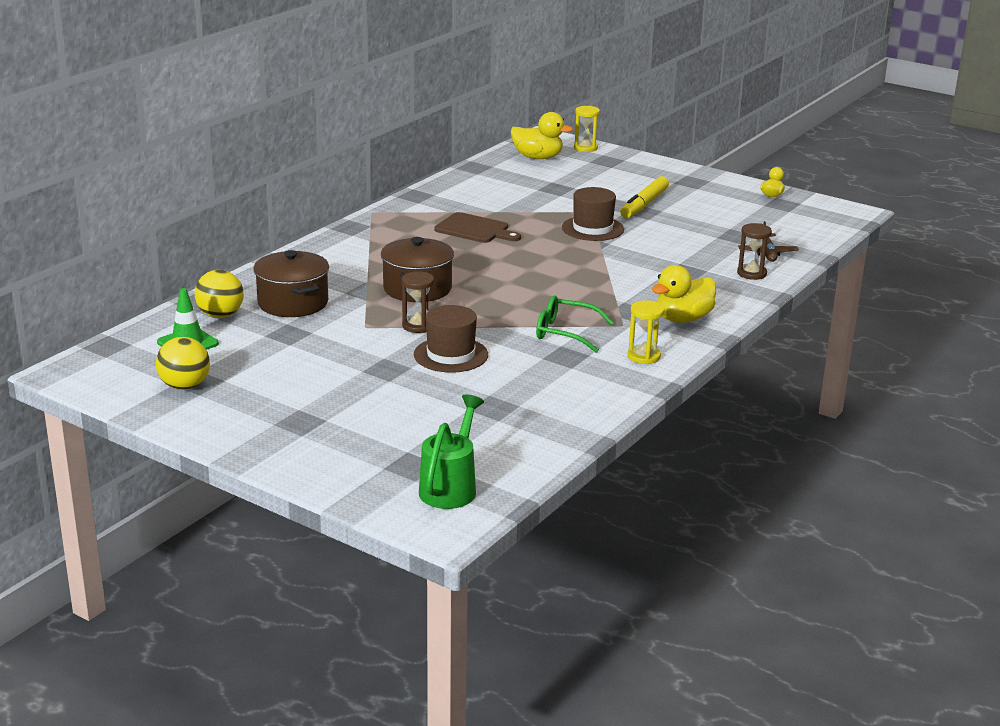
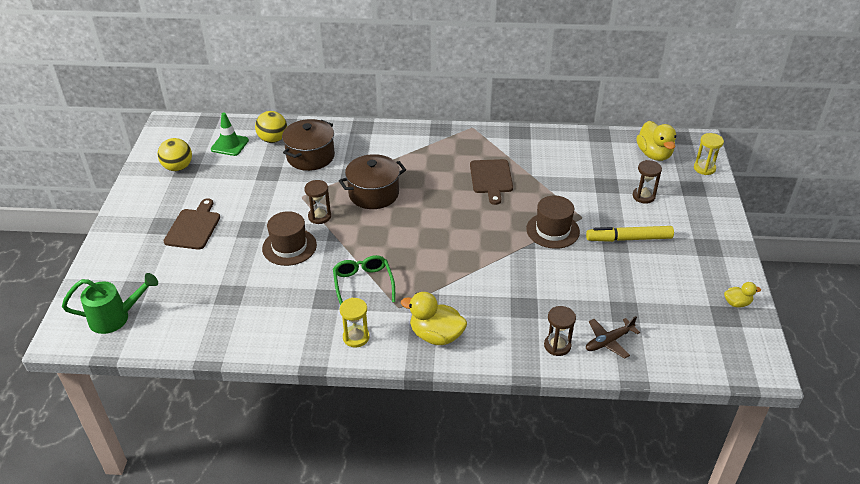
camera: 60 degrees right, 15 degrees up
(334, 402) = (194, 227): none -> brown cutting board
(593, 181) = (643, 196): none -> brown hourglass

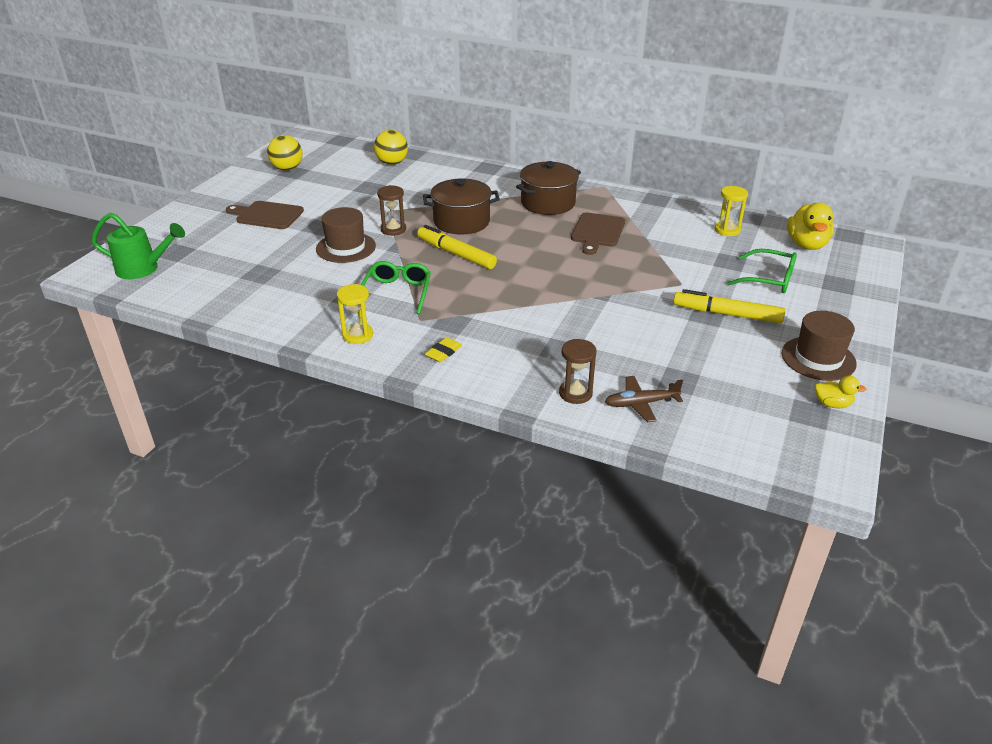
camera: 20 degrees right, 5 degrees down
(194, 227) = (267, 215): brown cutting board -> brown cutting board turned 105 degrees counterclockwise
(229, 145) = (348, 160): green traffic cone -> none
(310, 156) = (419, 182): brown pot -> brown pot (548, 203)
(388, 230) = (456, 254): none -> yellow marker
(436, 335) = (443, 353): yellow duck -> yellow eraser
(552, 230) = (639, 289): brown hat -> brown hat (818, 358)
(643, 196) = (770, 279): brown hourglass -> green glasses
(704, 168) = (864, 268): yellow hourglass -> yellow hourglass (727, 230)

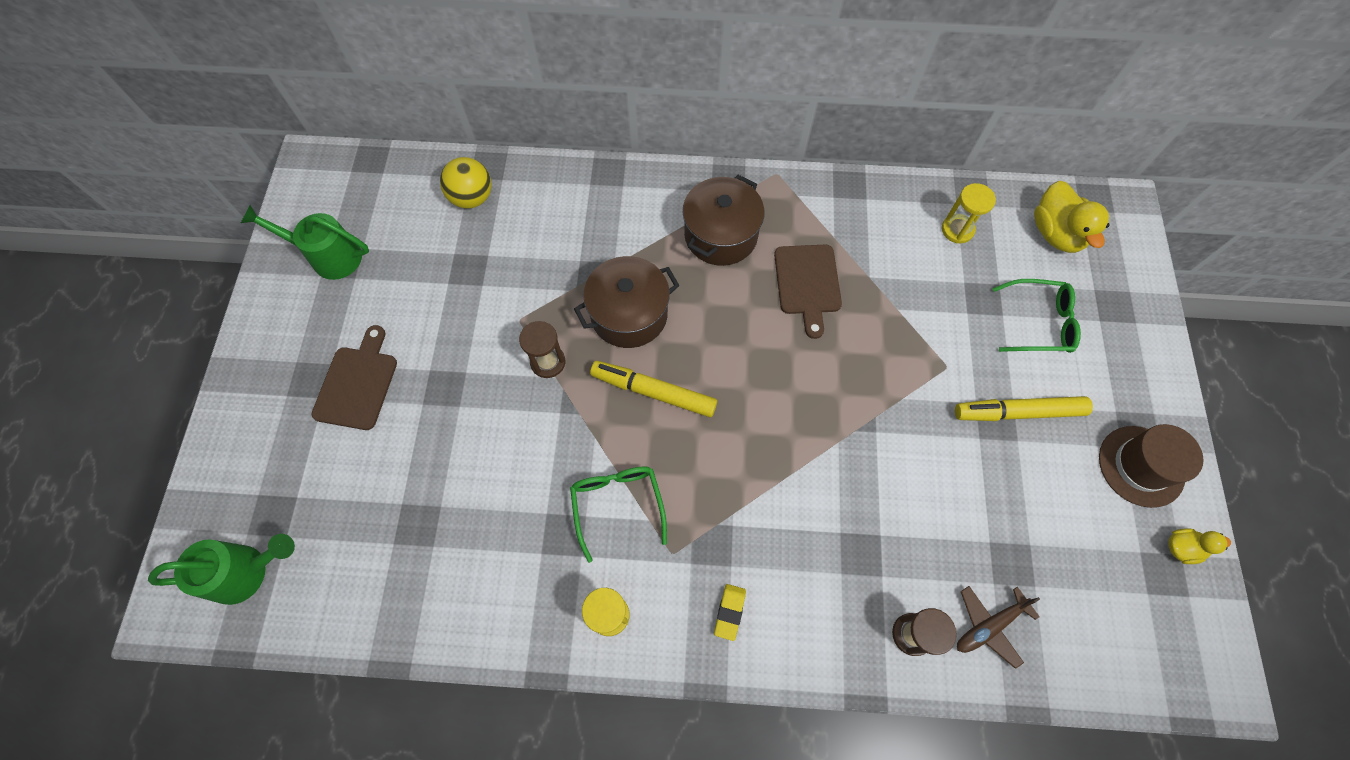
camera: 20 degrees left, 30 degrees up
(267, 215) = (357, 383): brown cutting board -> brown cutting board turned 105 degrees clockwise
(287, 169) = (329, 256): yellow ball -> green watering can
(346, 247) = (504, 425): brown hat -> none

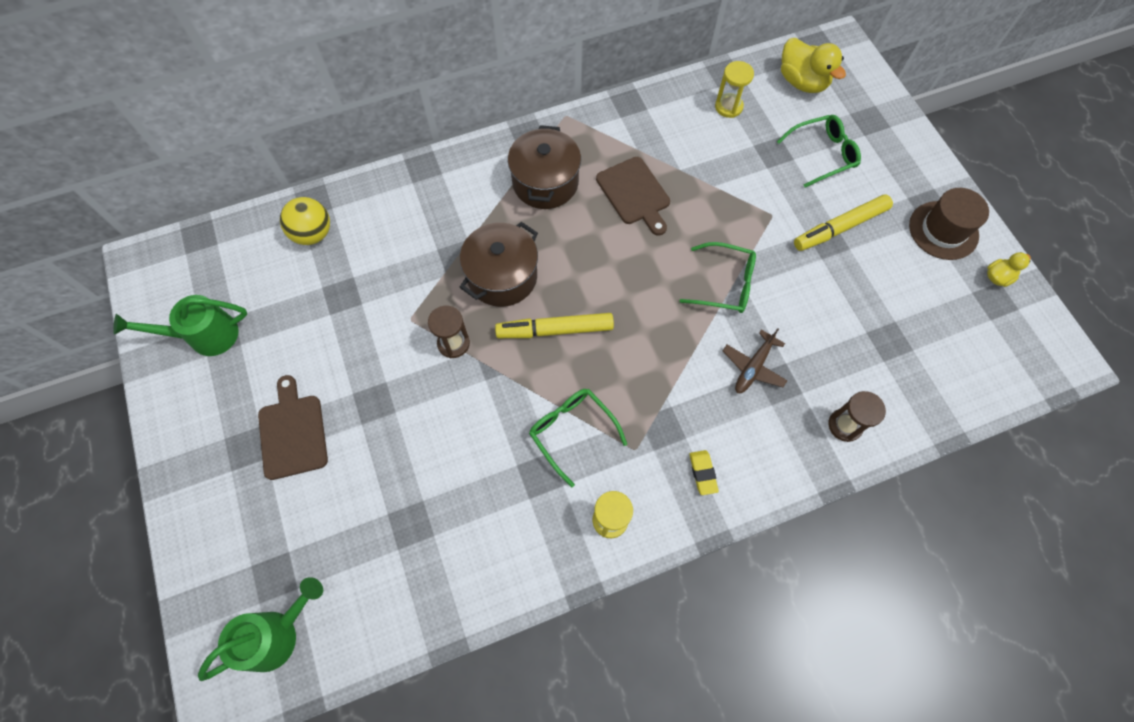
camera: 25 degrees left, 0 degrees up
(857, 421) = (726, 284): none -> green glasses
(989, 625) = (895, 393): brown plane -> brown plane (753, 367)

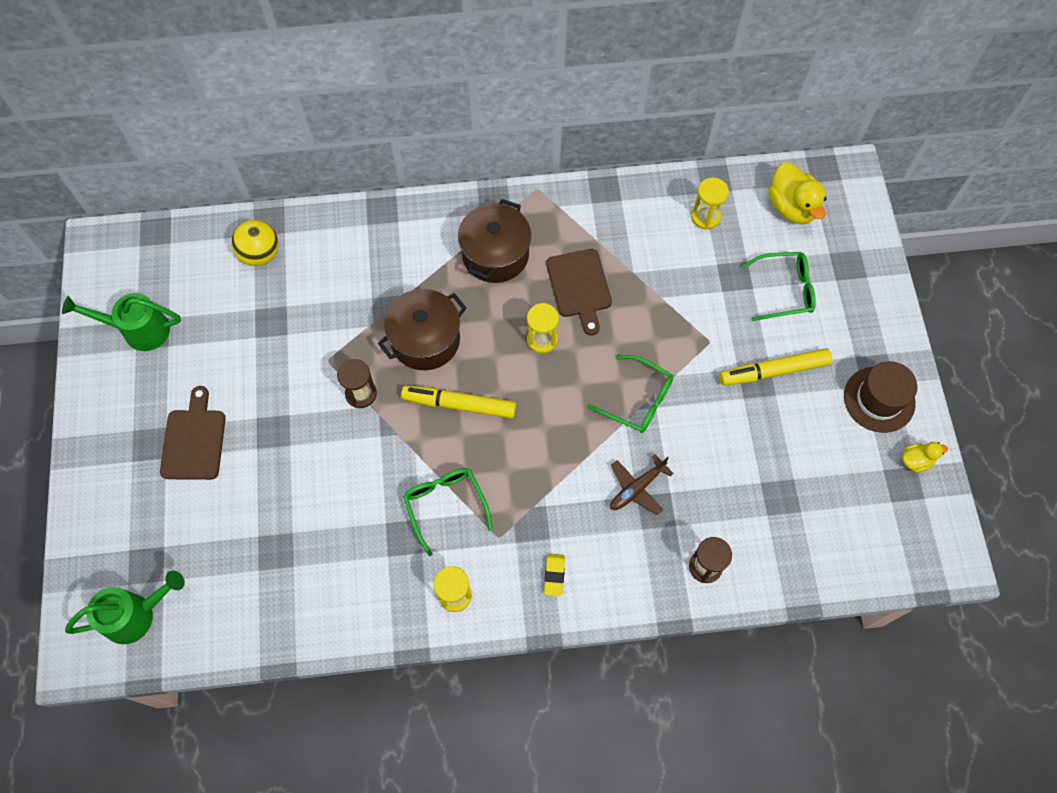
camera: 15 degrees right, 0 degrees up
(615, 250) = (542, 339): none -> yellow hourglass

